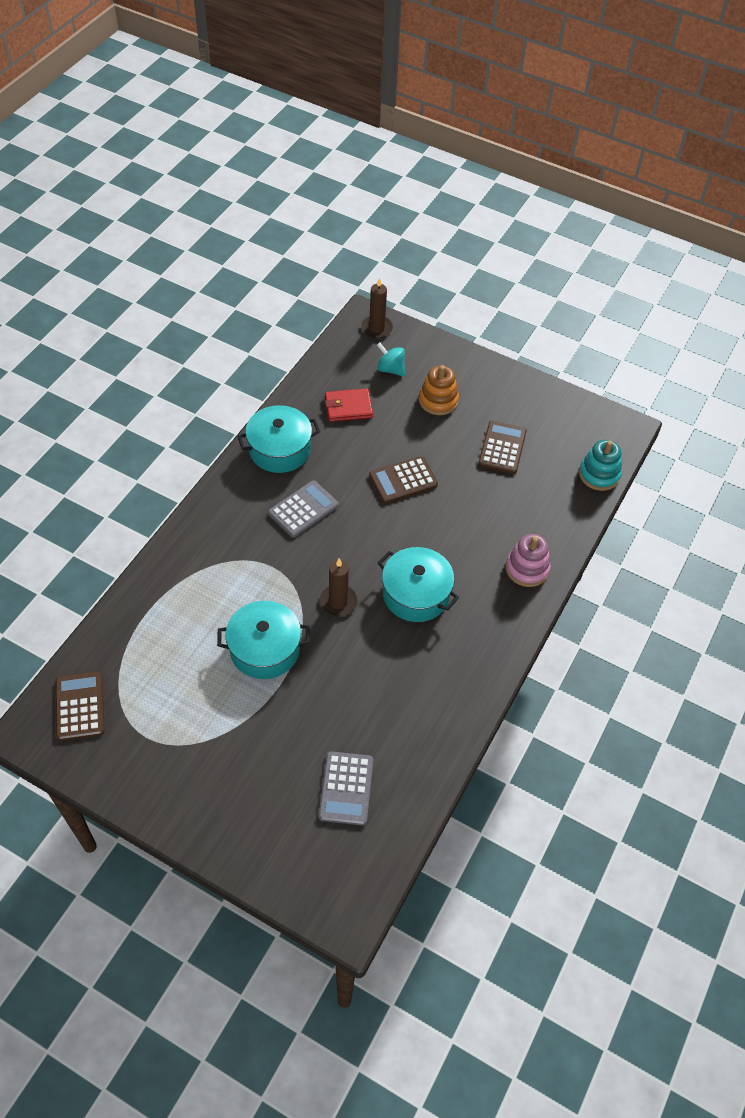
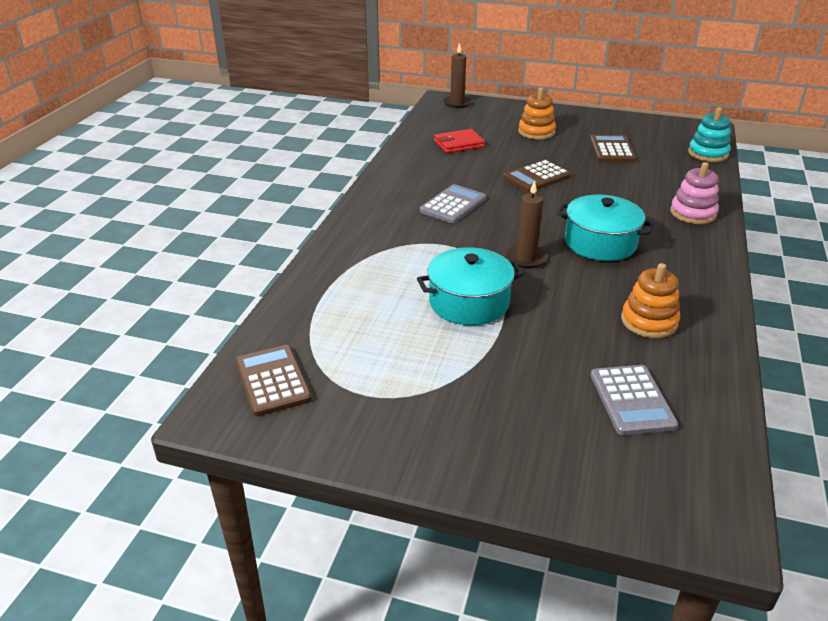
camera: 10 degrees left, 20 degrees down
(279, 449) = (409, 173): turquoise pot -> none
(390, 369) = (483, 121): turquoise spinning top -> none
(406, 705) = (649, 321): none -> orange stacking toy

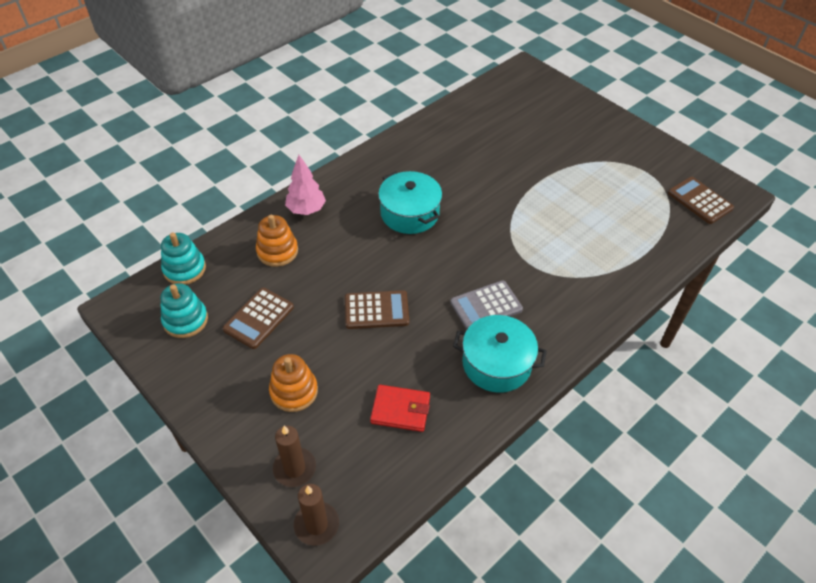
camera: 150 degrees left, 15 degrees up
(273, 381) = (700, 201): brown calculator -> brown calculator turned 135 degrees clockwise
(469, 302) = (547, 204): turquoise pot -> turquoise pot (496, 363)
(526, 258) = (477, 223): brown candle -> brown candle (294, 468)
(631, 400) = (508, 118): grey calculator -> none
(649, 321) = (449, 148): orange stacking toy -> orange stacking toy (277, 251)
(656, 135) = (185, 320): none -> turquoise stacking toy
(693, 213) = (306, 210): pink stacking toy -> pink tree

